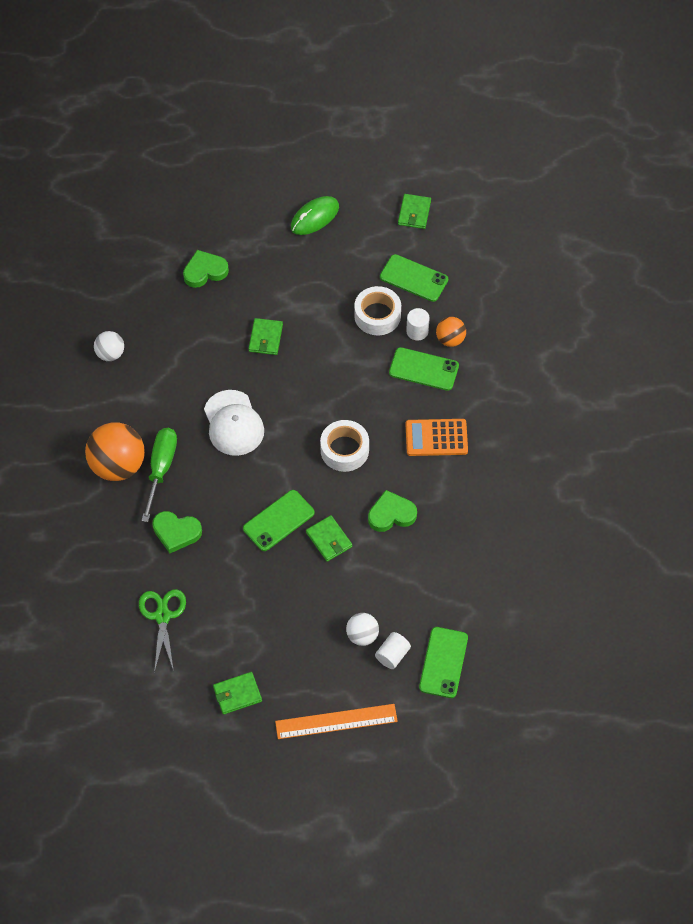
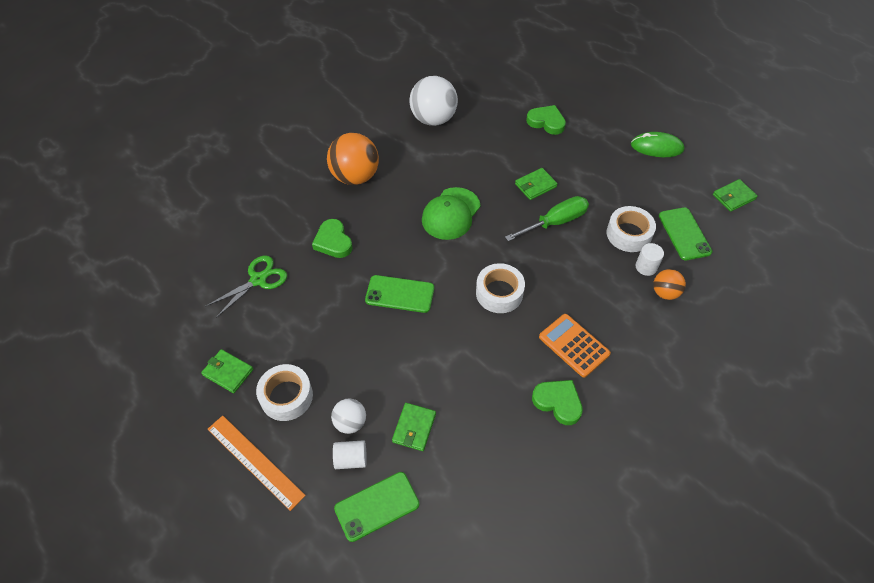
camera: 50 degrees right, 5 degrees down
(110, 354) = (433, 119): white ball -> white ball, size x1.87
(161, 469) = (374, 200): green screwdriver -> green screwdriver (555, 222)
(233, 423) = (451, 214): white cap -> green cap
(299, 665) = (286, 396): none -> white tape
(329, 539) = (414, 337): green wallet -> green wallet (414, 428)
(391, 514) = (477, 363): green heart -> green heart (558, 402)
(424, 369) = (621, 294): green phone -> none

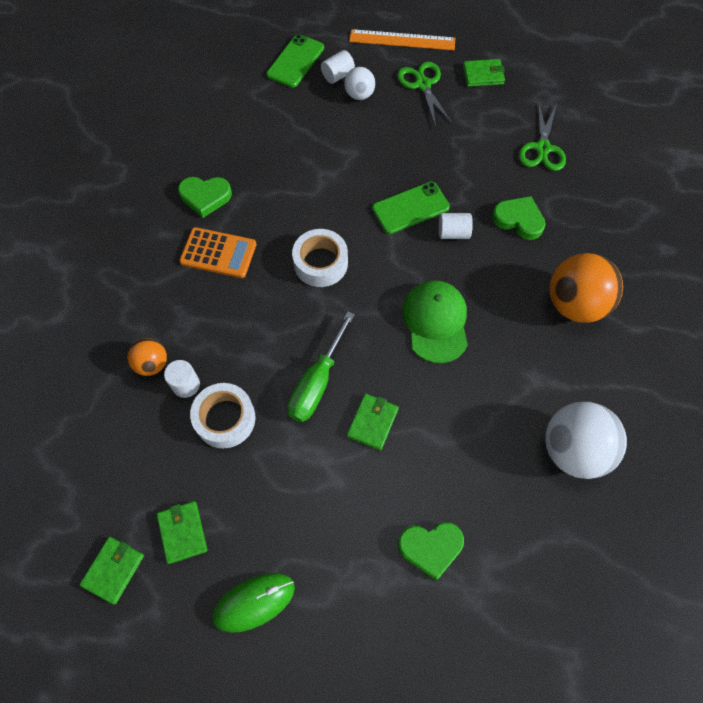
camera: 145 degrees right, 10 degrees up
(286, 396) = (423, 84): white tape -> green scissors
(386, 259) = (453, 233): none -> white cylinder
(414, 428) = (309, 117): green wallet -> green wallet (182, 532)
(684, 234) = (159, 461): green phone -> none

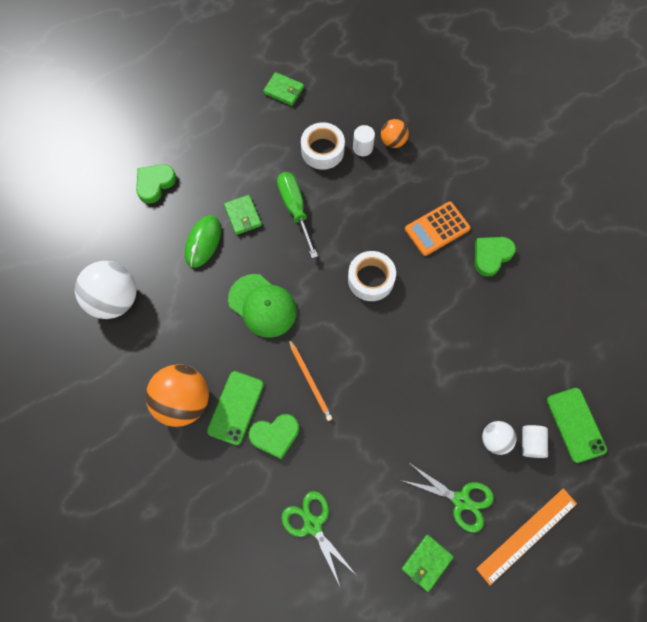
camera: 135 degrees right, 5 degrees up
(113, 570) = (297, 53): green wallet -> none
(254, 602) = (219, 94): green mouse -> green mouse (203, 242)
(410, 208) = (357, 373): green phone -> green phone (235, 407)
(453, 233) = (310, 381): white cylinder -> orange pencil

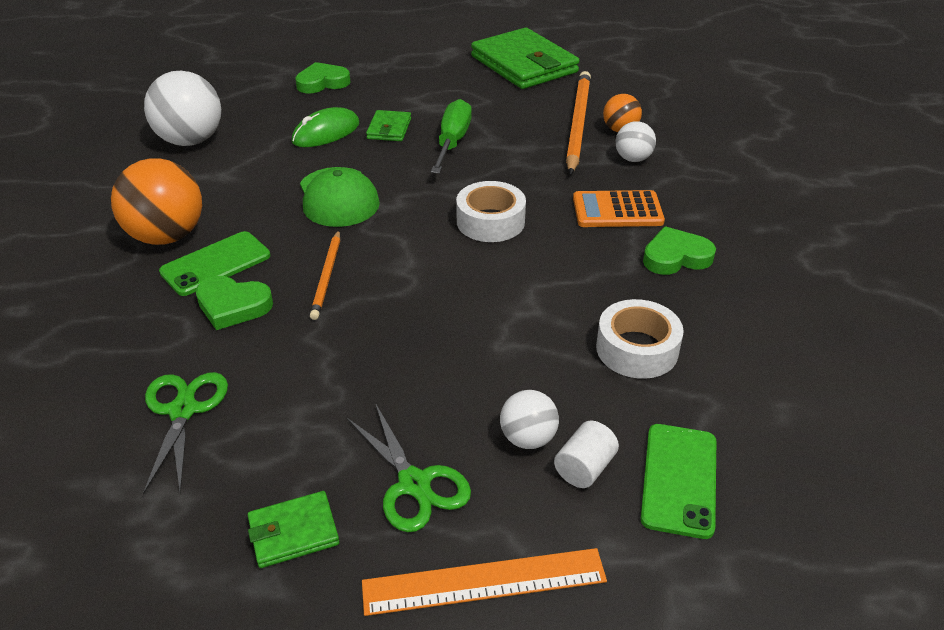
camera: 30 degrees right, 30 degrees down
(284, 90) = (524, 64): green wallet -> green wallet, size x2.18
(322, 150) = (527, 112): white tape -> white tape (637, 349)
(362, 148) = (578, 124): white cylinder -> orange pencil
(418, 170) = (633, 159): none -> white ball

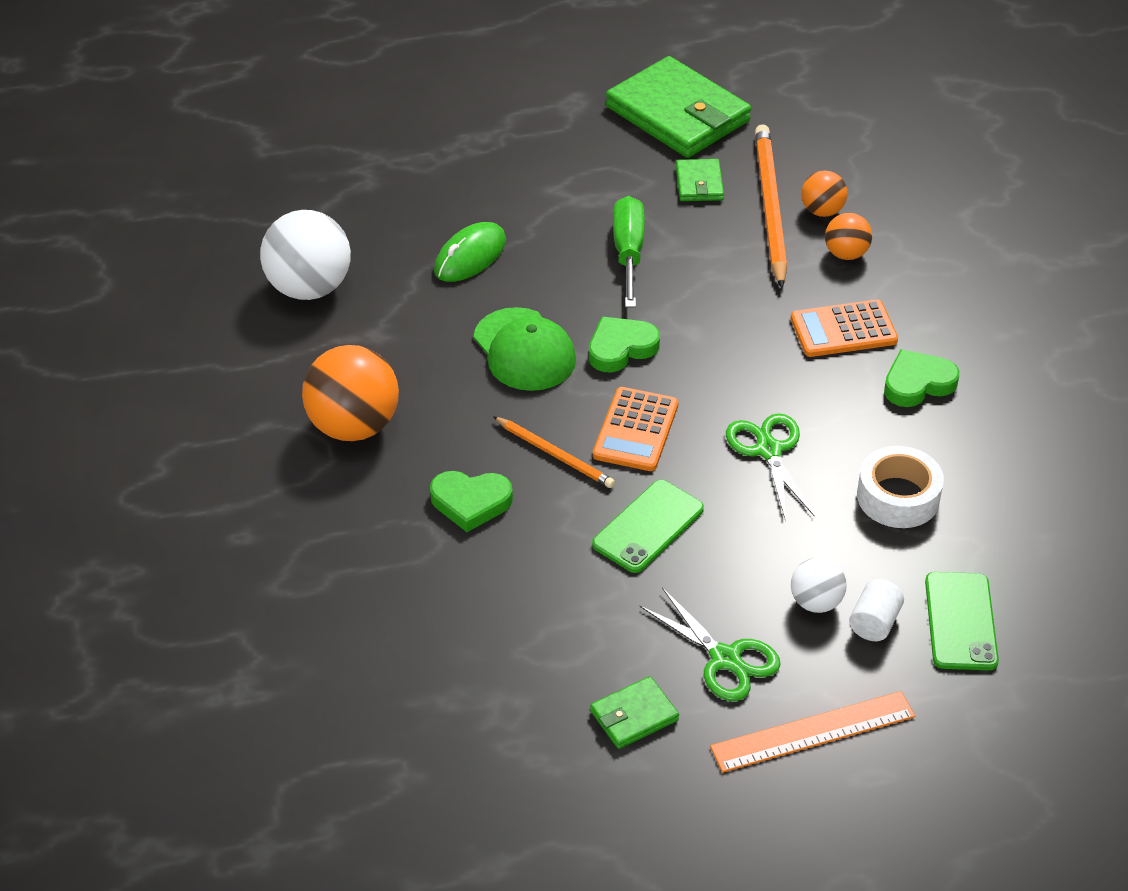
camera: 10 degrees left, 5 degrees up
(183, 410) = (477, 620): green scissors -> green scissors (768, 450)
(216, 264) = (427, 454): green phone -> green phone (648, 527)
(322, 82) = (431, 174): green heart -> green heart (621, 348)
(327, 276) = (555, 455): orange pencil -> orange pencil turned 45 degrees counterclockwise
(389, 129) = (545, 241): green wallet -> green wallet (699, 183)
(407, 265) = (636, 430): none -> orange calculator
(490, 221) = (708, 362): white tape -> none
(633, 159) = (846, 254): white ball -> orange ball

